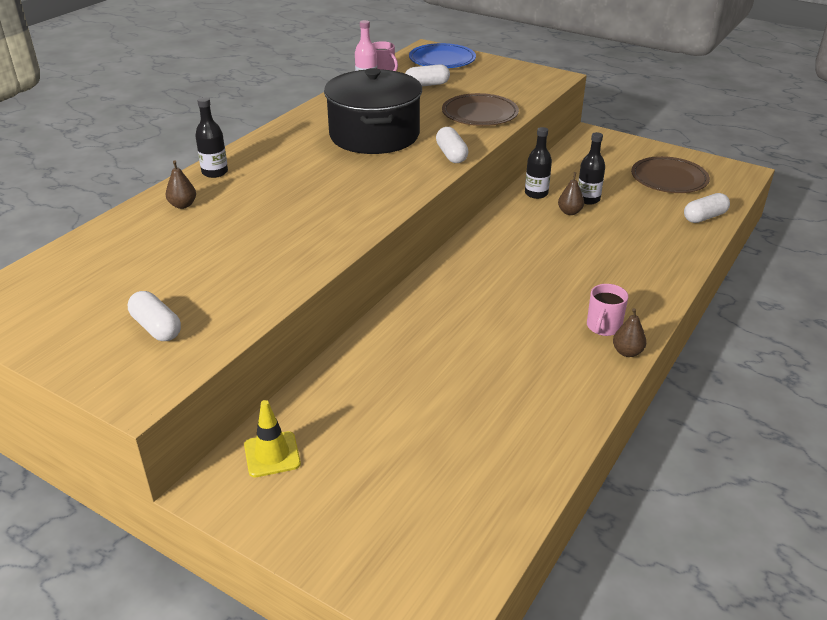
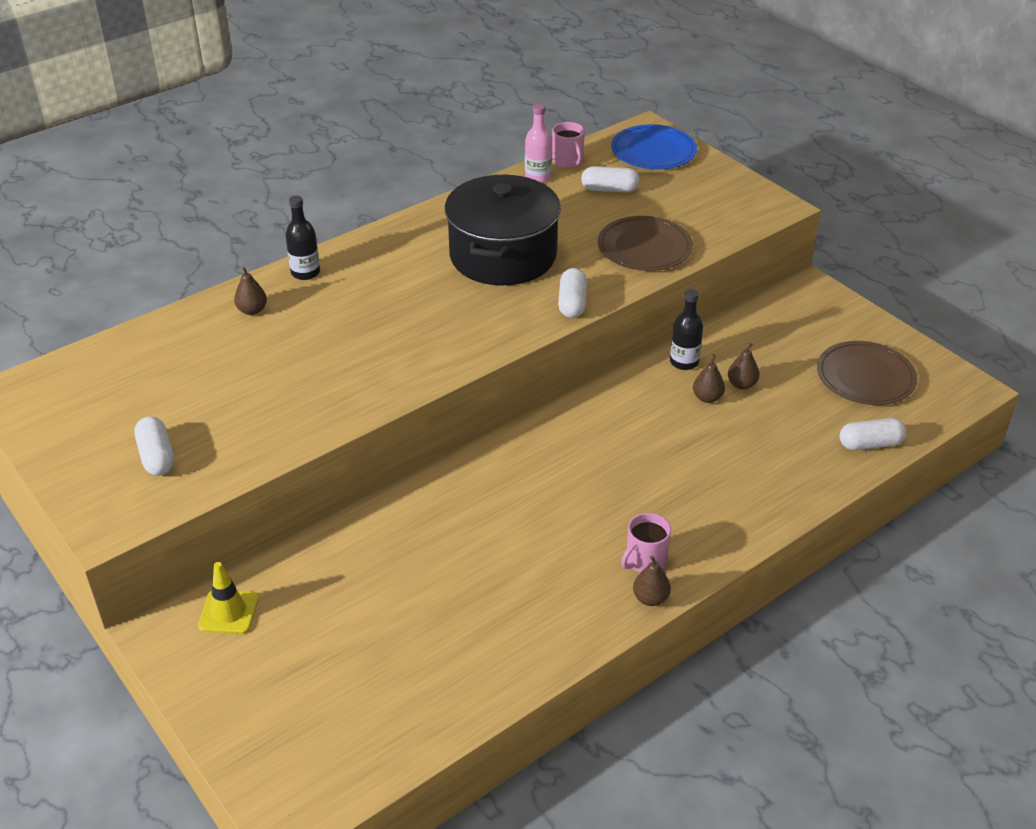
camera: 20 degrees right, 5 degrees up
(588, 199) = (741, 384): black bottle -> brown pear

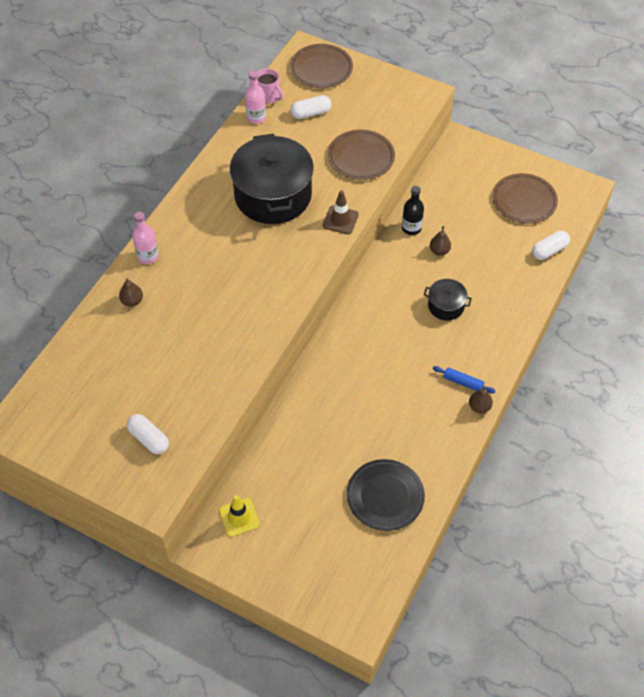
camera: 25 degrees left, 15 degrees up
(305, 272) = (148, 256): black bottle -> pink bottle
(442, 661) = (385, 496): none -> black plate
(572, 303) = (340, 220): white capsule -> brown traffic cone
(645, 560) = (463, 382): pink mug -> blue rolling pin
(653, 151) = (321, 68): blue plate -> brown plate
(677, 462) = (446, 306): none -> black pot
(741, 384) = (454, 233): brown pear -> none

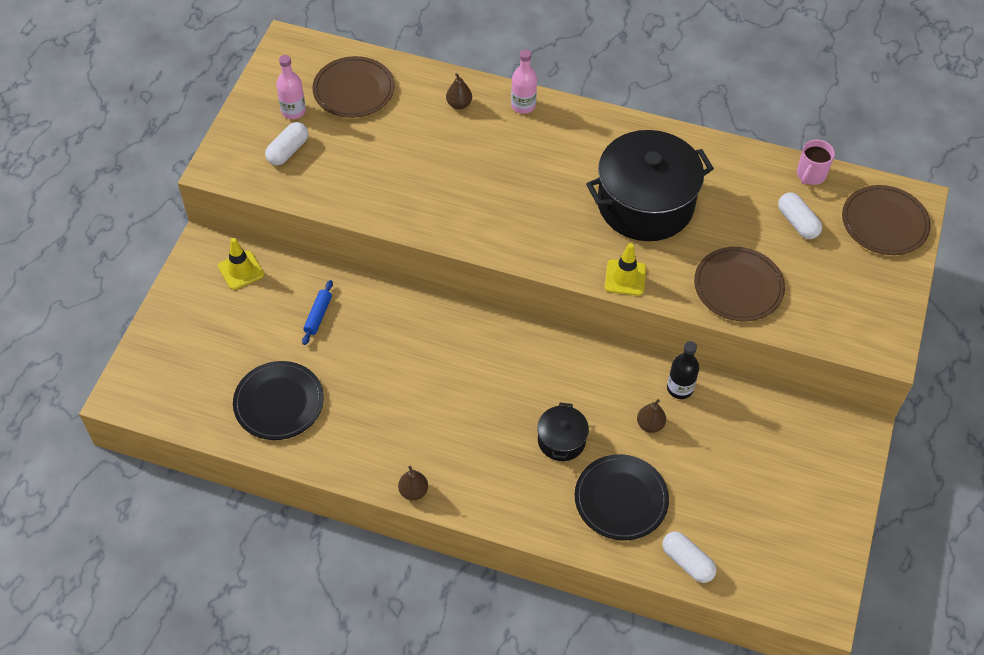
camera: 80 degrees right, 0 degrees up
(256, 118) = (769, 168): pink bottle -> pink bottle (293, 111)
(340, 220) = (625, 278): brown traffic cone -> yellow traffic cone
(463, 382) = (447, 470): blue rolling pin -> blue rolling pin (318, 315)
(498, 279) = (621, 499): none -> black plate
(524, 200) = (771, 524): brown plate -> brown plate (353, 90)

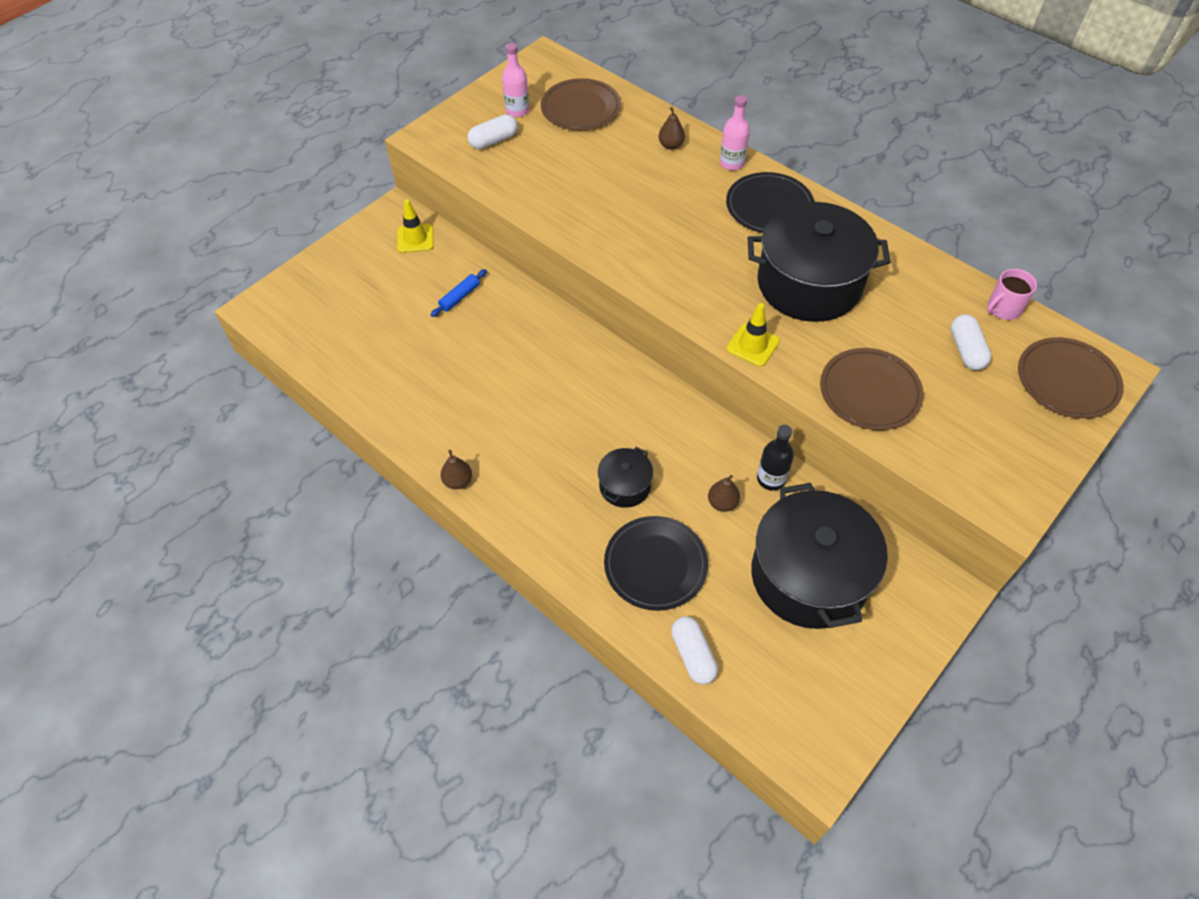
camera: 25 degrees right, 0 degrees up
(279, 402) = (383, 359): black plate -> black plate (769, 206)
(747, 460) = (809, 575): none -> black pot

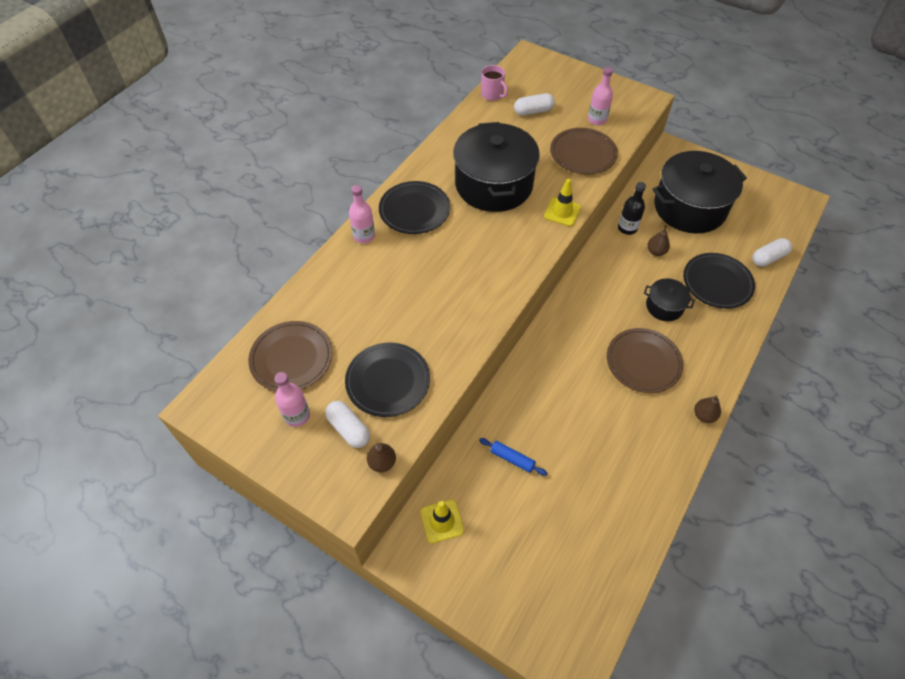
camera: 100 degrees left, 0 degrees up
(537, 168) = (388, 381): none -> black plate
(671, 145) = (344, 279): brown pear -> brown pear (382, 462)
(950, 426) = (597, 120): none -> pink bottle
(1067, 380) = (544, 73): brown plate -> brown plate (643, 362)

